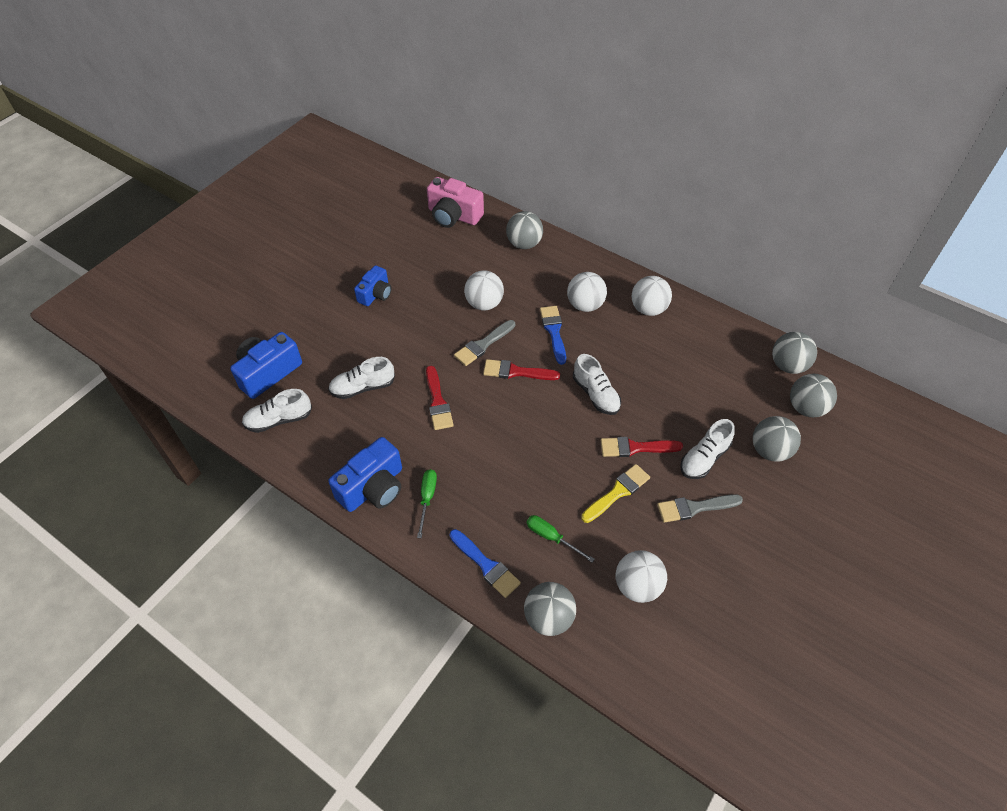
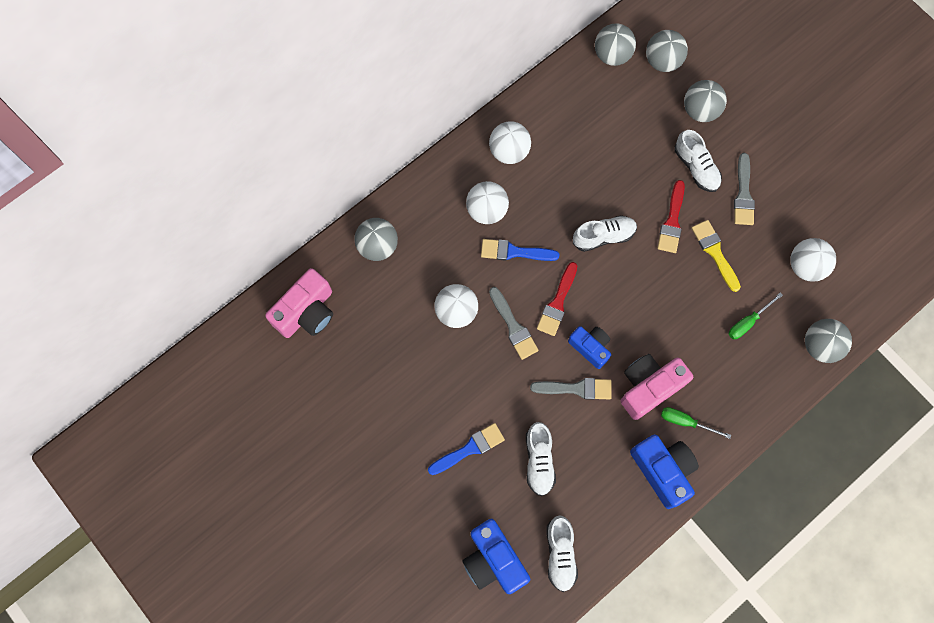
camera: 75 degrees left, 20 degrees up
(375, 294) = (409, 425): blue camera -> blue camera (590, 347)
(438, 402) = (576, 388): red brush -> grey brush
(455, 460) = (649, 387): none -> pink camera
(486, 565) = (763, 385): blue brush -> blue brush (469, 448)

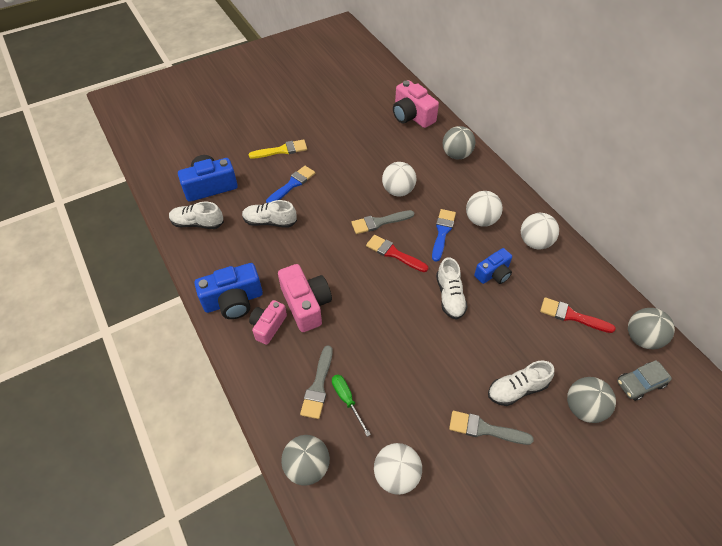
camera: 100 degrees right, 20 degrees down
(469, 448) = (292, 184): blue brush -> blue brush turned 120 degrees counterclockwise
(576, 388) = (319, 254): grey brush -> grey brush (318, 386)
(590, 347) = (351, 269): blue camera -> blue camera (493, 274)
(662, 61) = (640, 383): grey ball -> grey car
(672, 221) = (460, 355): red brush -> red brush (572, 316)
(685, 422) = (268, 326): green screwdriver -> pink camera
(714, 252) = (423, 386): yellow brush -> yellow brush (282, 150)

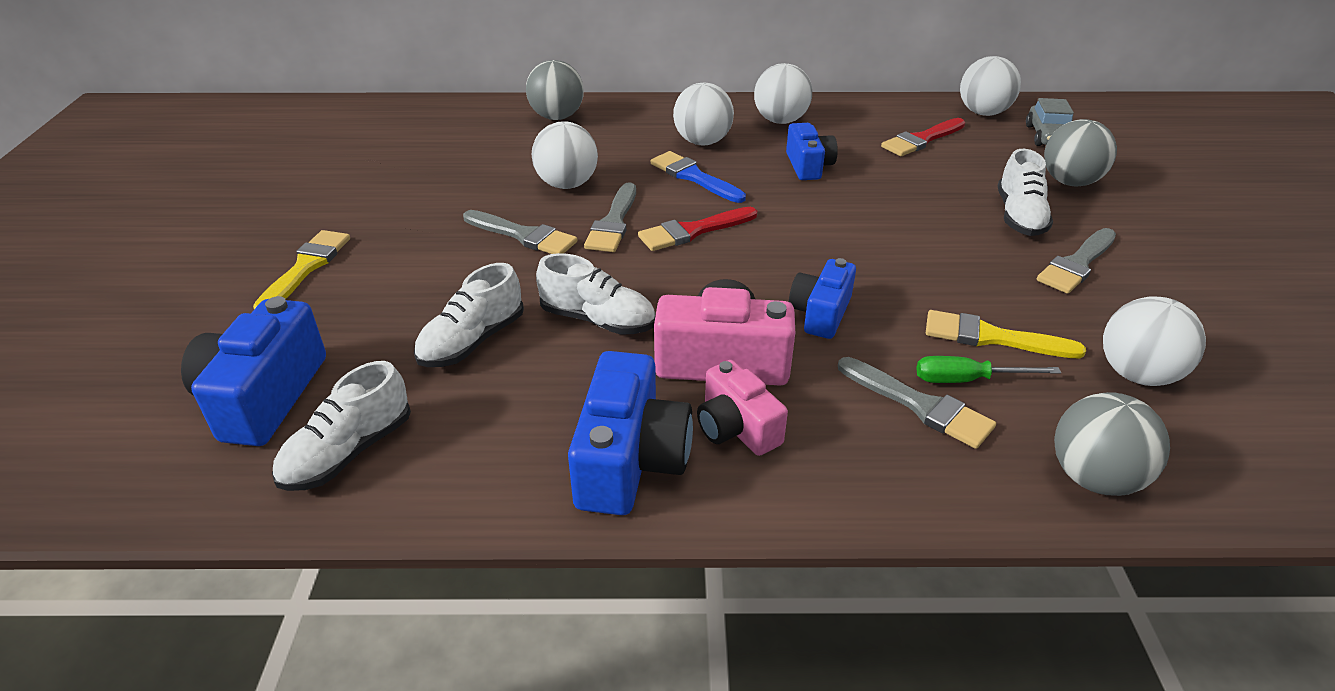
camera: 60 degrees left, 15 degrees down
(292, 184) = (412, 283): blue brush -> none
(347, 198) = (523, 235): none -> grey brush
(361, 327) = (820, 313): none -> blue camera
(387, 402) = (991, 337): none -> yellow brush
(412, 116) = (427, 122): pink camera -> none
(450, 296) = (821, 212): white shoe -> white shoe (598, 320)
(642, 338) = (983, 113): grey ball -> white ball

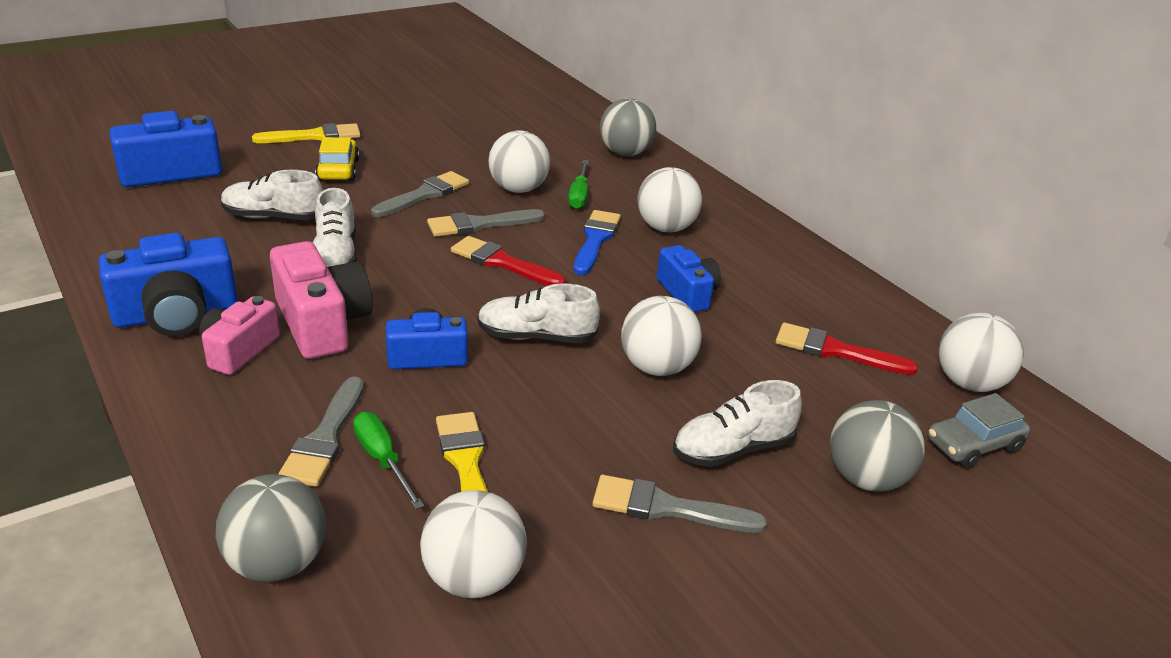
camera: 55 degrees right, 5 degrees down
(348, 452) = (133, 214): white shoe -> white shoe (536, 337)
(409, 272) = (338, 170): none -> yellow car
(523, 235) = (424, 194): grey brush -> grey brush turned 135 degrees counterclockwise
(609, 160) = (579, 195): none -> green screwdriver
(780, 121) = (763, 257): white ball -> white ball (657, 367)
(808, 166) = (687, 293): blue camera -> blue camera turned 75 degrees counterclockwise

